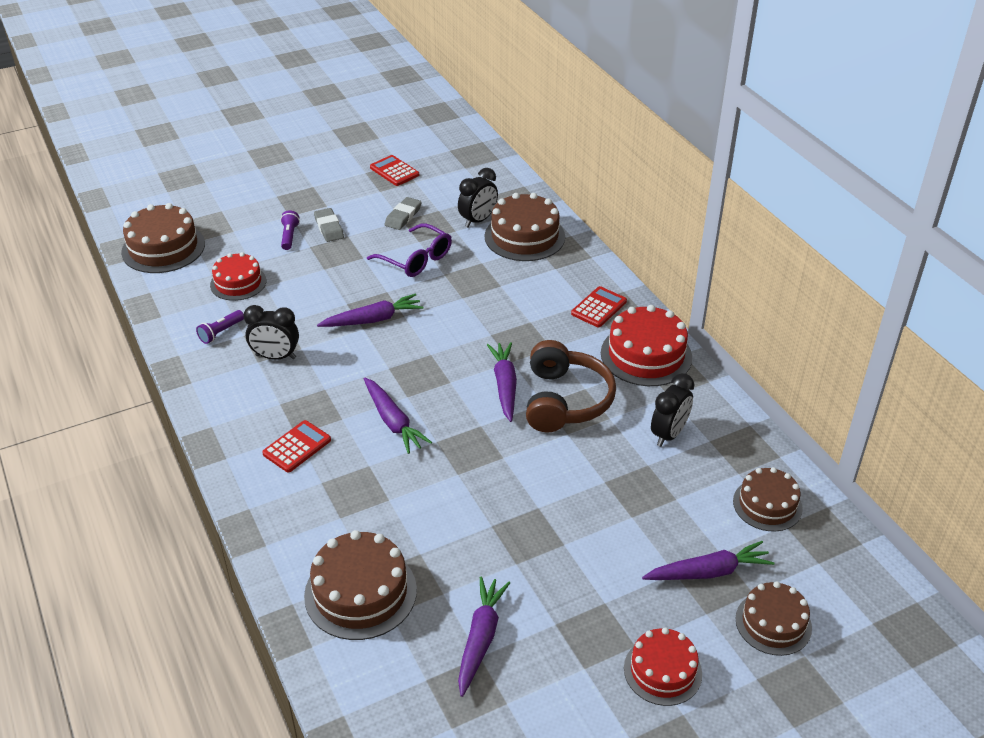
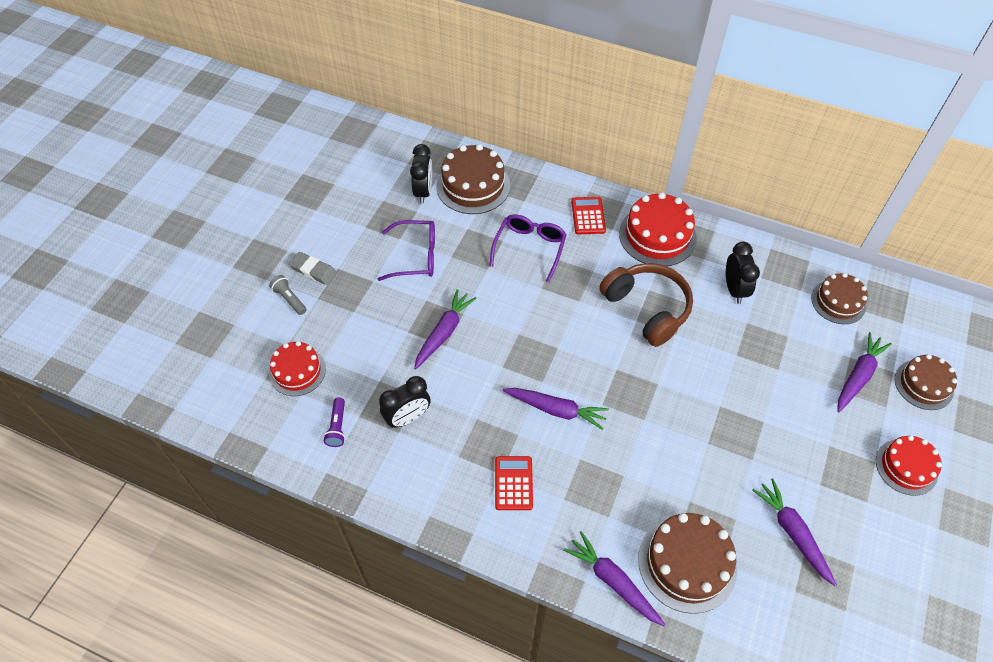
camera: 40 degrees left, 15 degrees up
(163, 248) = (189, 381): brown cake -> none
(289, 236) = (289, 299): purple flashlight -> grey flashlight
(394, 171) = (307, 184): red calculator -> none
(403, 216) = (361, 223): grey eraser -> none
(505, 385) = (597, 324): purple carrot -> purple carrot (613, 581)
(517, 303) = (530, 248): none -> purple glasses

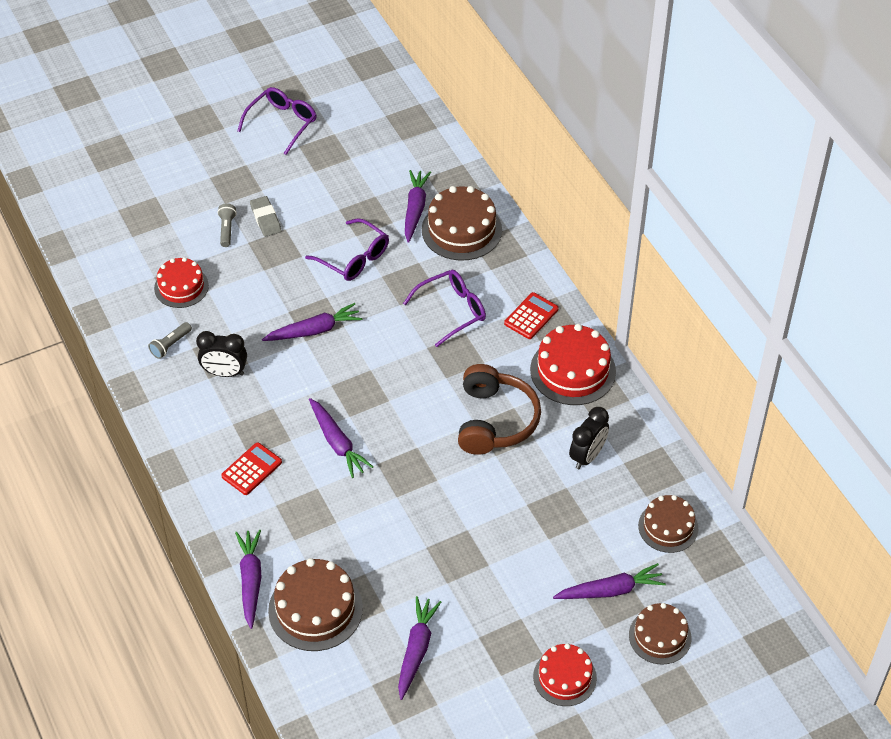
camera: 40 degrees right, 5 degrees down
(252, 189) = (282, 123): none -> purple glasses
(337, 427) = (170, 345): purple flashlight -> grey flashlight
(423, 192) = (415, 209): black clock -> purple carrot

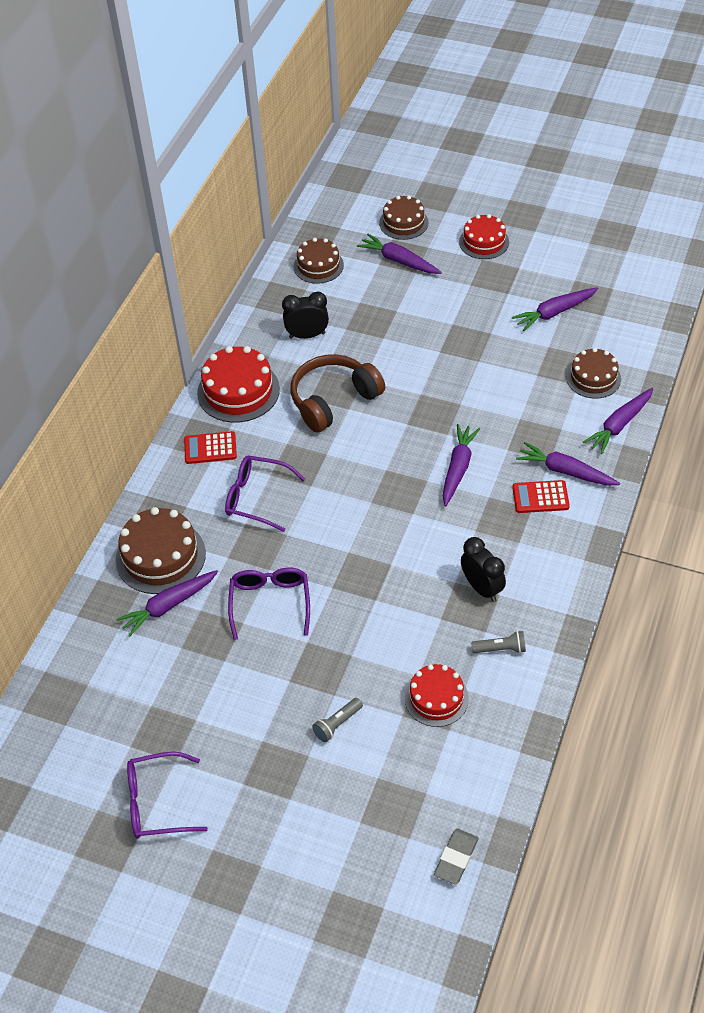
camera: 130 degrees left, 0 degrees up
(265, 219) = (293, 706): grey eraser -> grey eraser (456, 858)
(314, 330) = (374, 566): purple carrot -> purple carrot (565, 471)
(315, 609) = (593, 378): brown cake -> brown cake, size x0.66

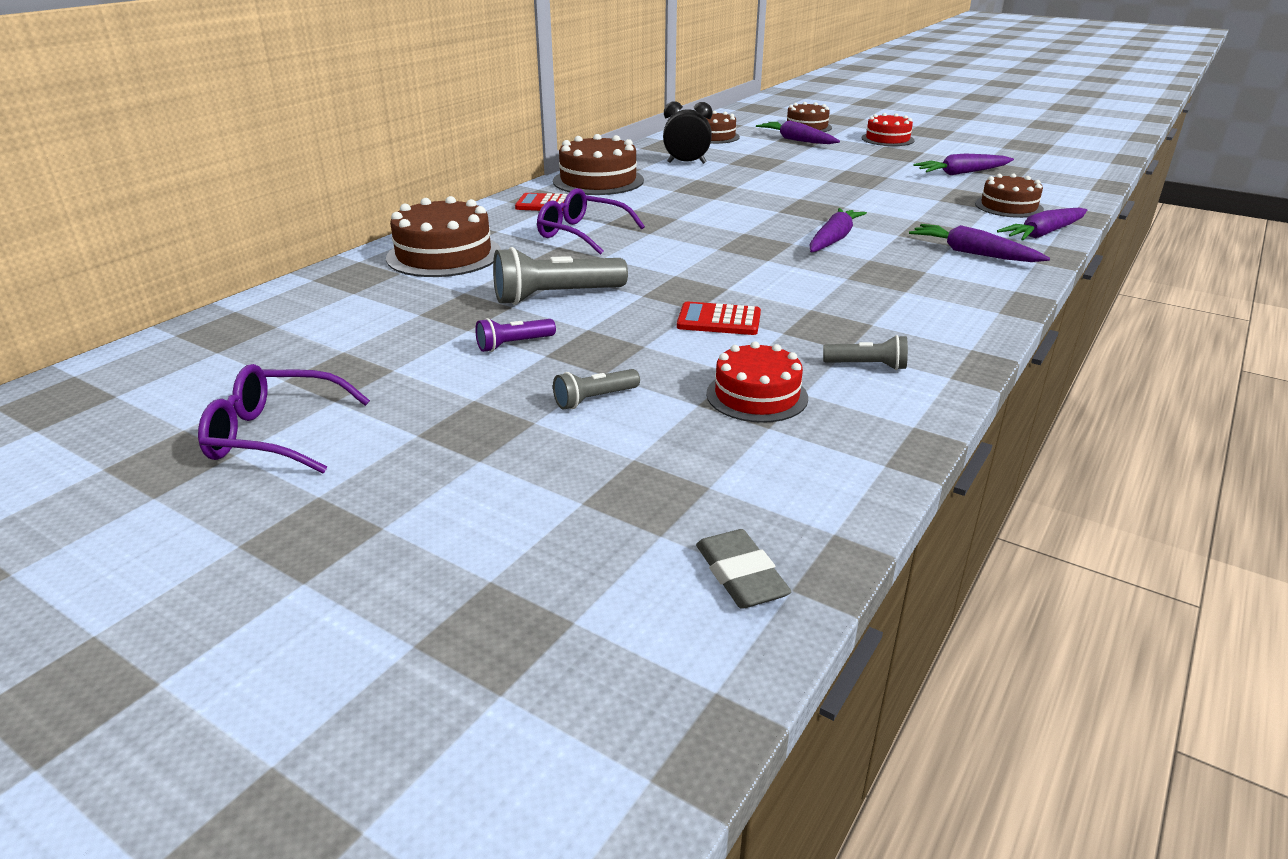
camera: 10 degrees right, 20 degrees down
(168, 606) = (427, 285): purple carrot -> none
(238, 391) = (598, 181): red cake -> brown cake
(263, 673) = (514, 344): none -> purple flashlight
(270, 603) = (556, 296): purple glasses -> grey flashlight
(333, 400) = (699, 193): brown headphones -> none
(456, 858) = (740, 575): grey eraser -> grey eraser turned 60 degrees counterclockwise
(482, 588) = (848, 317): black clock -> none
(540, 497) = (938, 266): red calculator -> red calculator (719, 320)

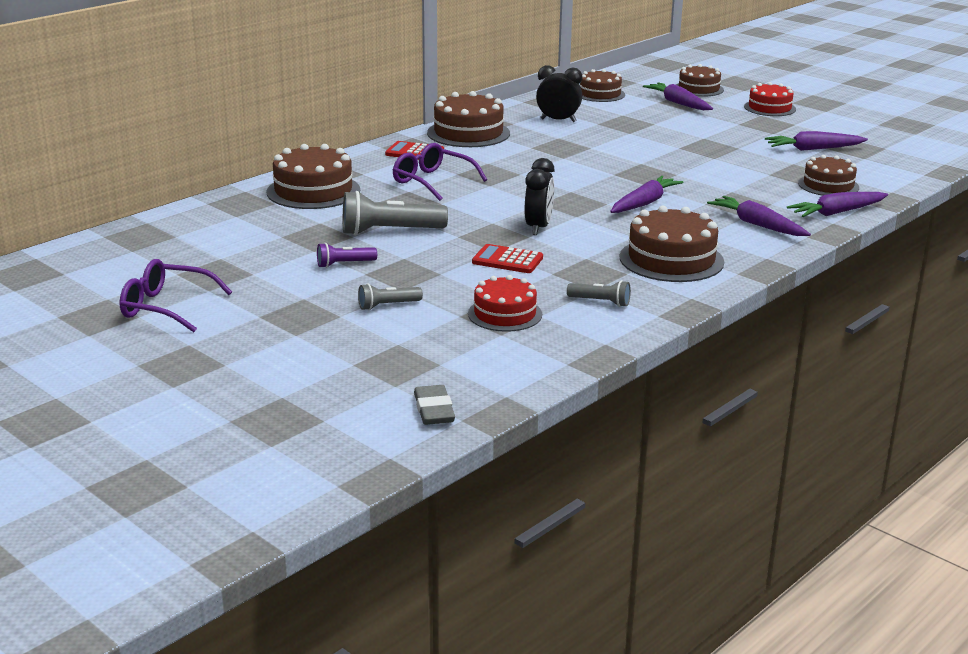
camera: 10 degrees right, 5 degrees down
(732, 277) = (538, 228): none -> black clock
(911, 302) = (671, 259): none -> brown cake

